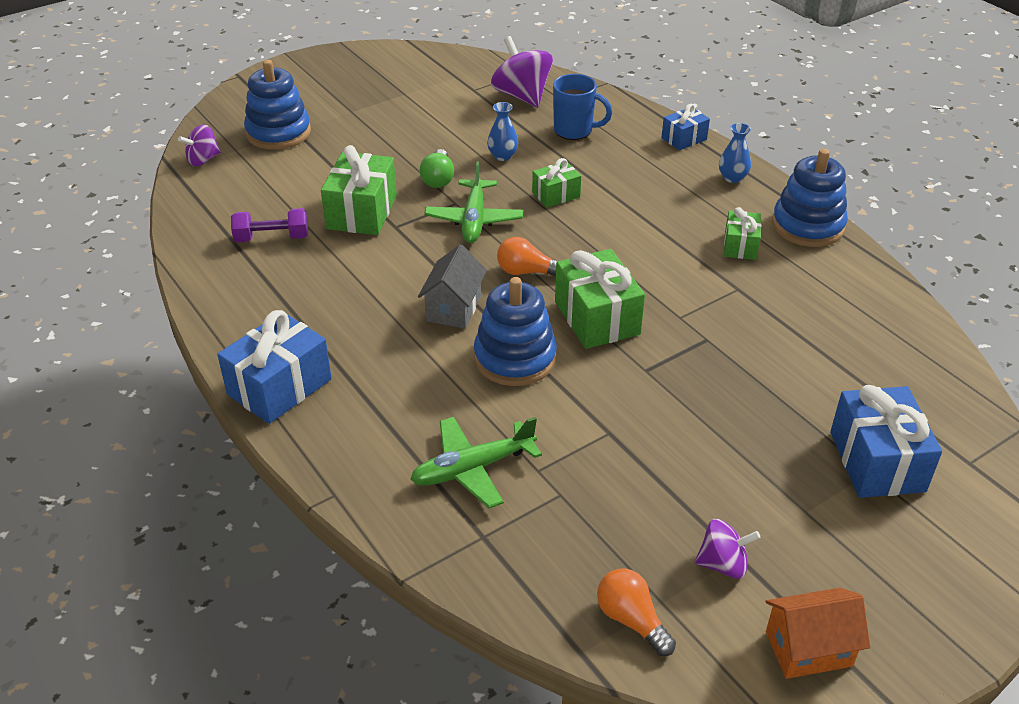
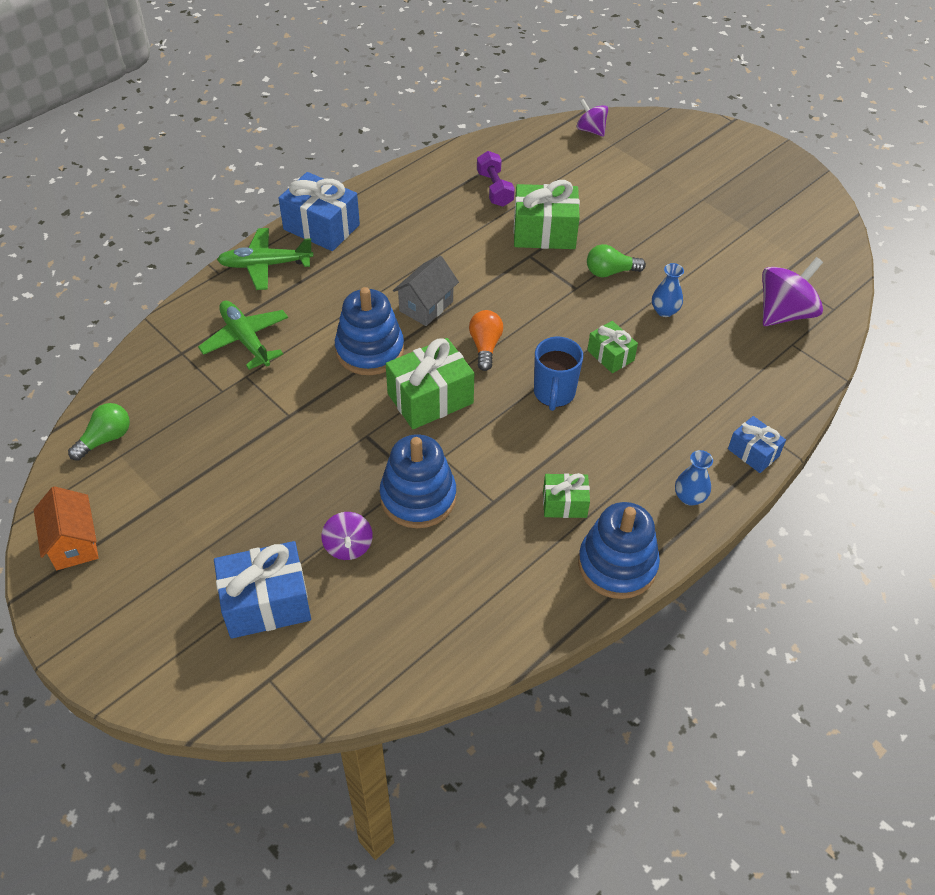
camera: 80 degrees right, 10 degrees up
(278, 133) = (648, 162): blue stacking toy -> blue stacking toy (418, 497)
(453, 308) = (426, 306): grey house -> grey house turned 60 degrees counterclockwise
(474, 220) = (553, 303): green plane -> green plane (265, 265)
(574, 131) = (732, 360): blue mug -> blue mug (554, 394)
(631, 620) = (105, 439): orange light bulb -> green light bulb
(723, 564) = (153, 491): purple spinning top -> purple spinning top (348, 546)

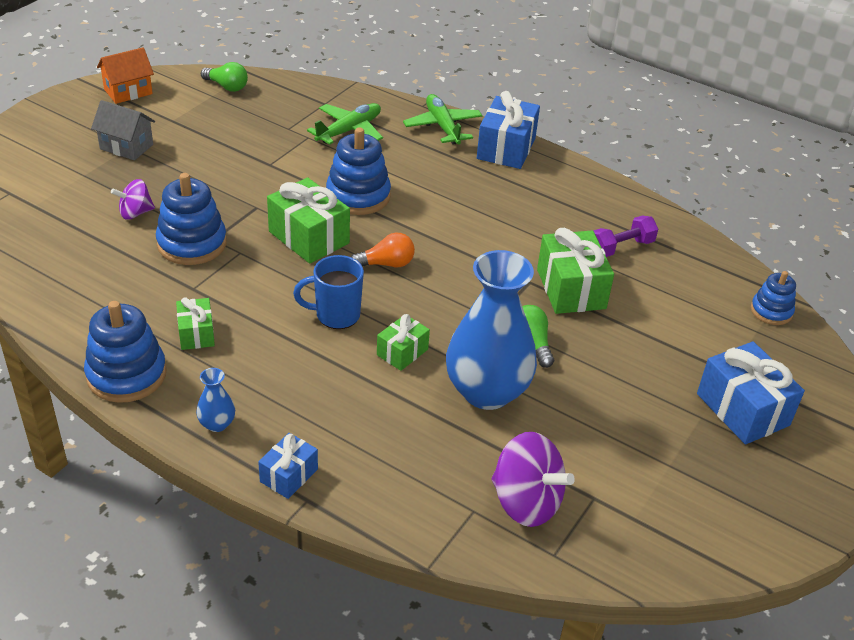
camera: 75 degrees right, 10 degrees down
(266, 603) = (78, 181): blue gift -> blue gift (742, 409)
(426, 306) = (427, 221): grey house -> grey house (126, 147)
(591, 130) = (771, 311): purple spinning top -> blue stacking toy
(664, 311) = (487, 391): blue vase -> blue vase, size x2.45

